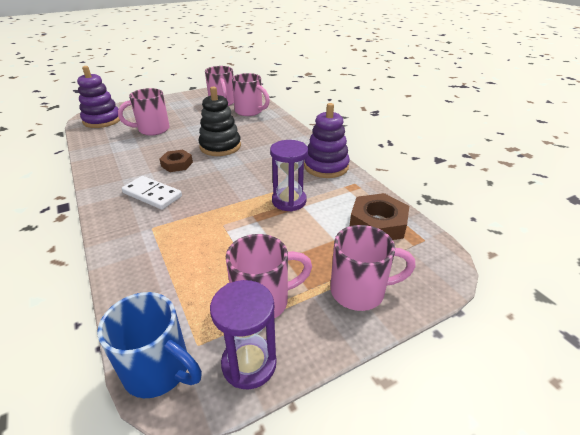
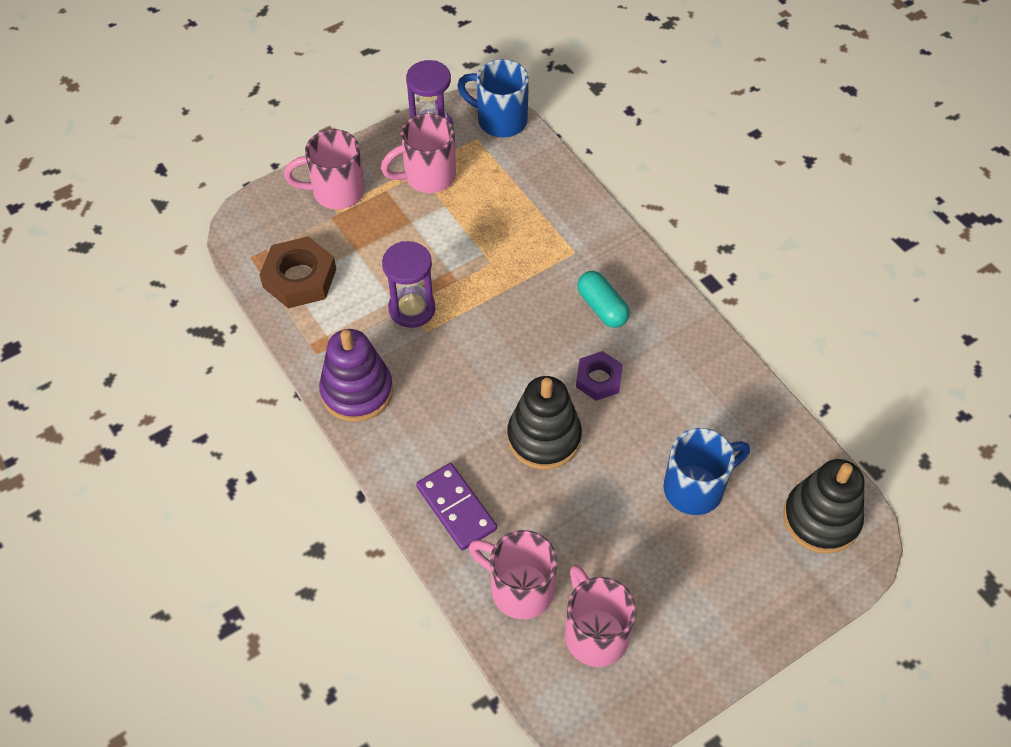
camera: 175 degrees right, 20 degrees up
(102, 120) = (821, 519): purple stacking toy -> black stacking toy
(152, 130) = (696, 488): pink mug -> blue mug
(152, 194) = (602, 307): white domino -> turquoise capsule
(177, 164) = (598, 379): brown nut -> purple nut
(273, 129) = (456, 508): none -> purple domino

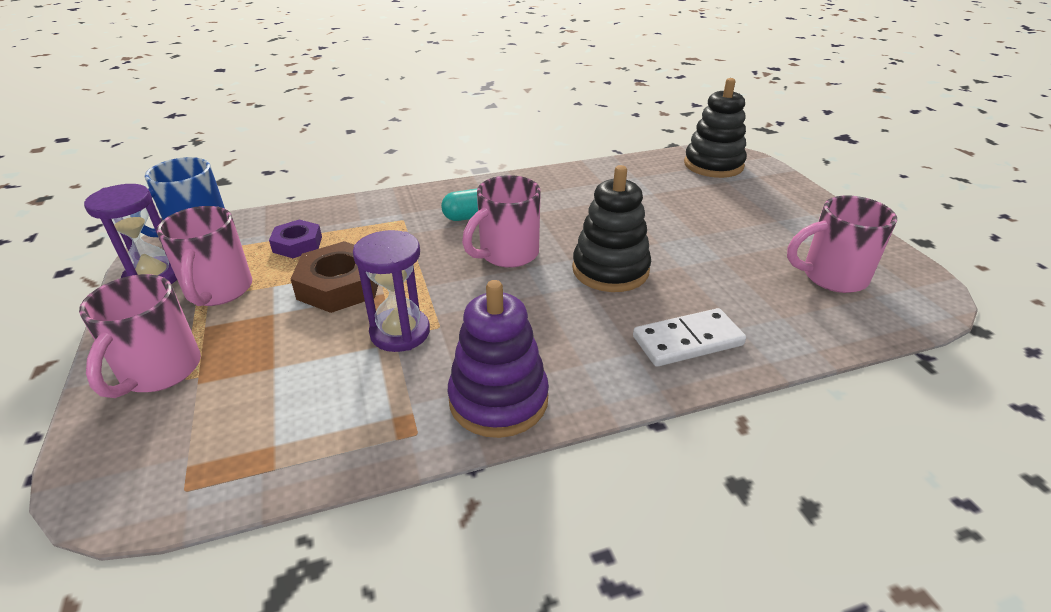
camera: 75 degrees left, 20 degrees down
(299, 278) = (273, 433): brown nut -> brown nut (340, 285)
(456, 508) = (688, 341): purple domino -> white domino
(519, 589) = (788, 313): pink mug -> pink mug (507, 254)
(598, 379) = (554, 230): purple nut -> purple nut (297, 244)
(696, 488) = (680, 205): blue mug -> none

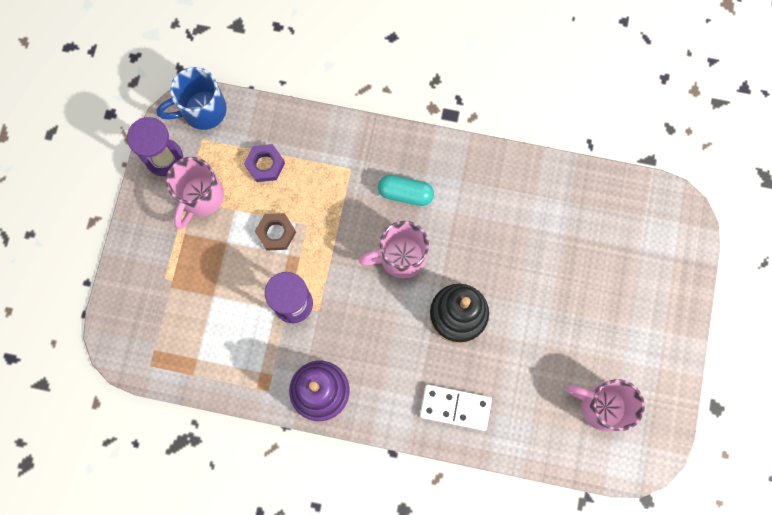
camera: 30 degrees right, 40 degrees up
(159, 372) = (153, 265): pink mug -> none
(340, 285) = (276, 233): brown nut -> brown nut, size x0.63
(713, 165) = (651, 219): black stacking toy -> none

